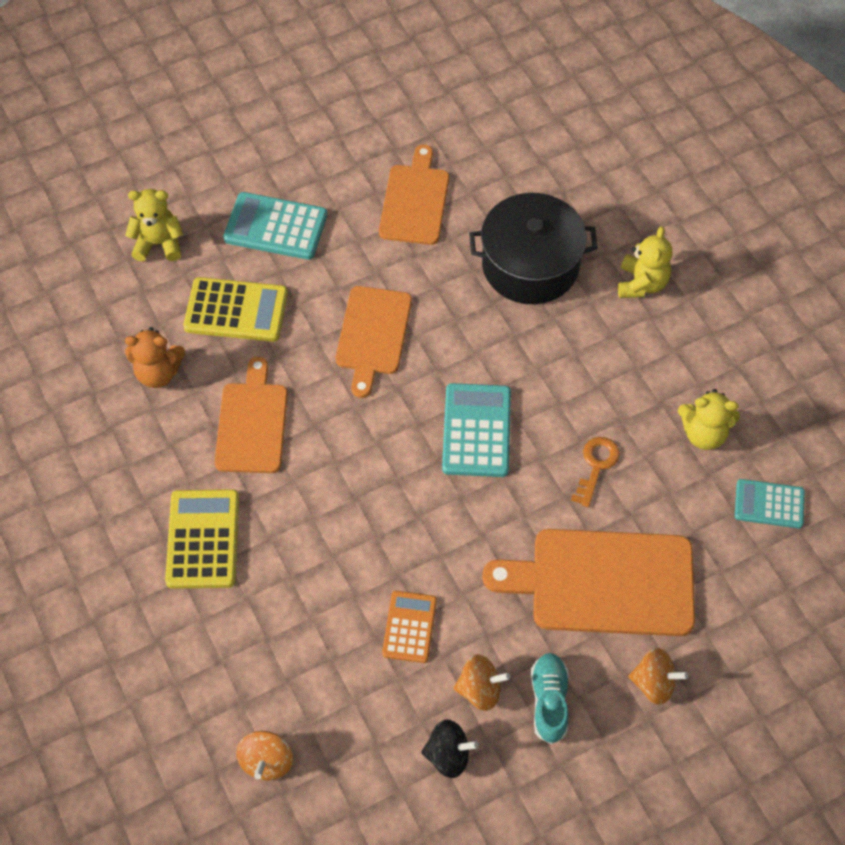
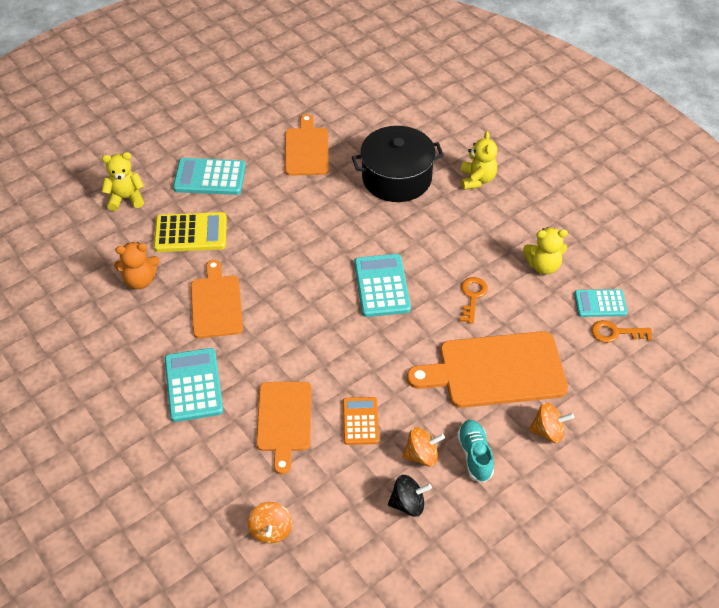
camera: 10 degrees left, 10 degrees down
(203, 539) = (193, 385): yellow calculator -> turquoise calculator
(373, 335) = (294, 235): orange cutting board -> orange cutting board (284, 420)
(780, 552) = (615, 333): none -> orange key

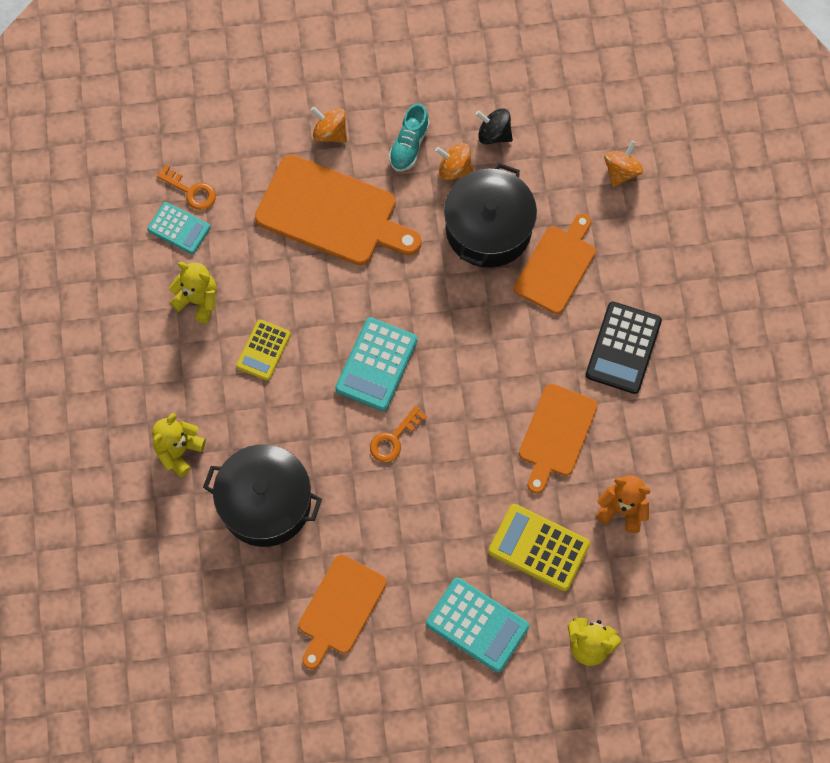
camera: 150 degrees left, 20 degrees up
(193, 385) = (623, 348): turquoise calculator -> black calculator
(360, 421) = (488, 229): orange calculator -> black pot
(470, 258) = (263, 350): none -> yellow calculator
(472, 296) = (295, 303): orange key -> orange key (393, 439)

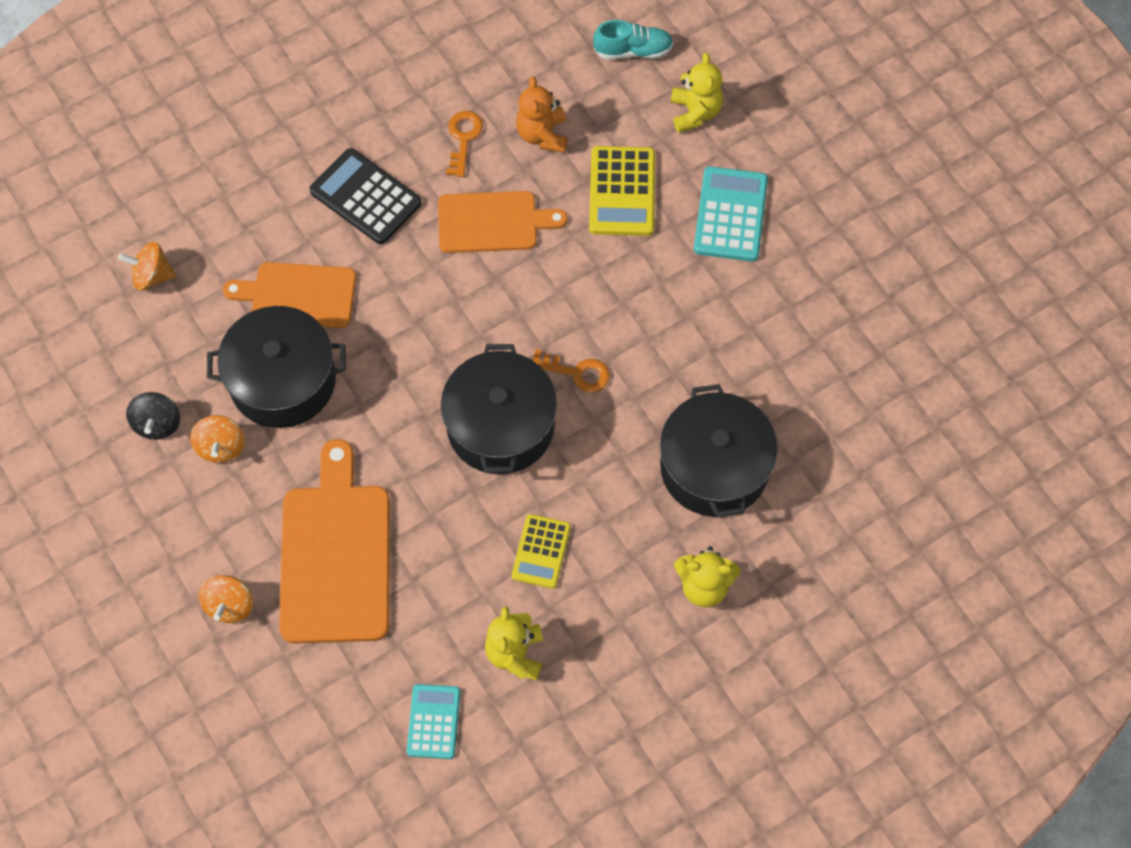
camera: 115 degrees left, 5 degrees down
(191, 191) = (378, 731): orange key -> orange key (463, 139)
(263, 350) = (541, 551): yellow calculator -> yellow calculator turned 105 degrees clockwise
(340, 608) = (784, 345): orange cutting board -> none
(376, 364) = (500, 426): turquoise calculator -> black pot
(409, 145) = (210, 509): turquoise shoe -> turquoise shoe (633, 50)
(623, 348) = (365, 197): black calculator -> black calculator turned 135 degrees counterclockwise

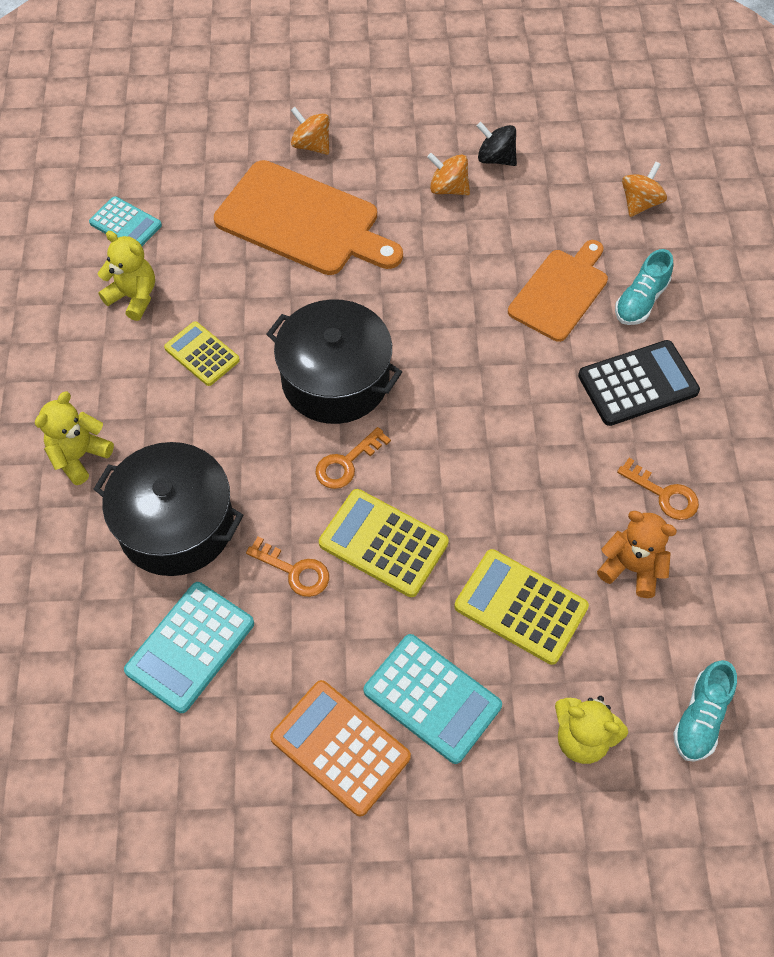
camera: 120 degrees right, 5 degrees down
(272, 230) = (640, 301): none -> turquoise shoe
(283, 381) = (482, 249): black pot -> none
(493, 222) = (550, 473): orange cutting board -> none
(631, 308) = (383, 543): none -> yellow calculator
(695, 357) = (294, 571): none -> orange key
(803, 394) = (190, 647): none -> turquoise calculator
(805, 254) = (340, 747): none -> orange calculator

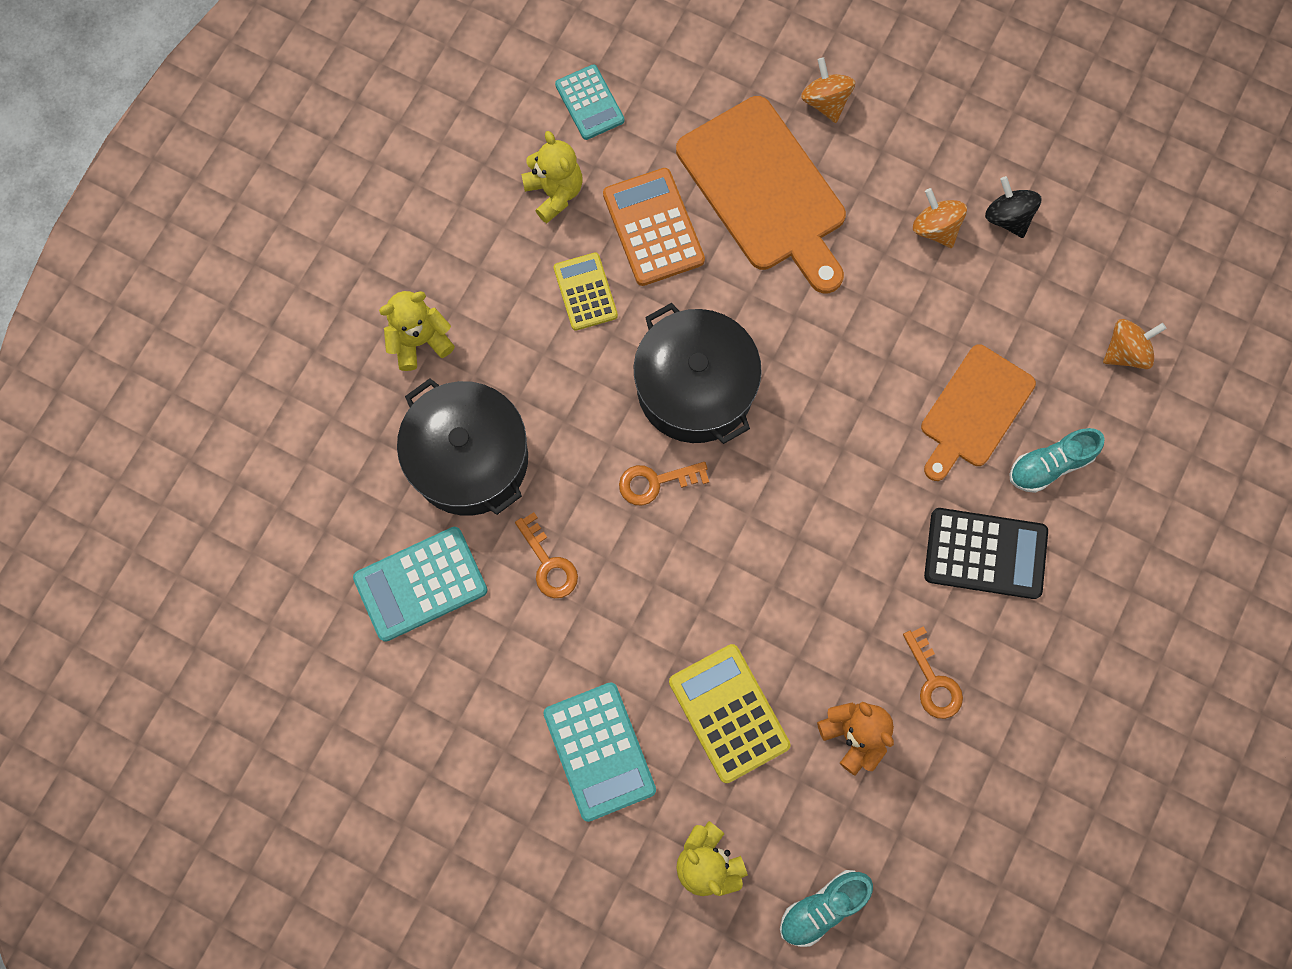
camera: 30 degrees right, 15 degrees up
(340, 747) = (496, 748): orange calculator -> orange calculator (653, 227)
(383, 543) = (642, 581): yellow calculator -> none
(560, 292) = (974, 411): orange cutting board -> orange cutting board turned 150 degrees clockwise

